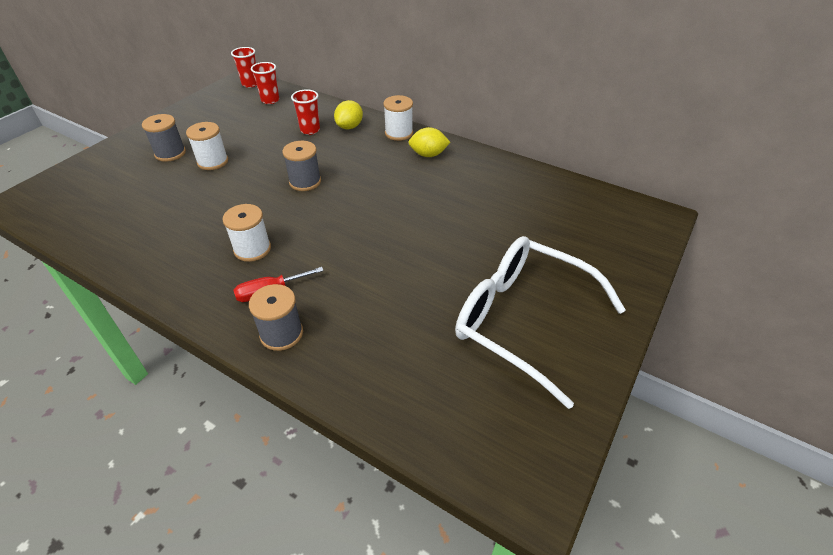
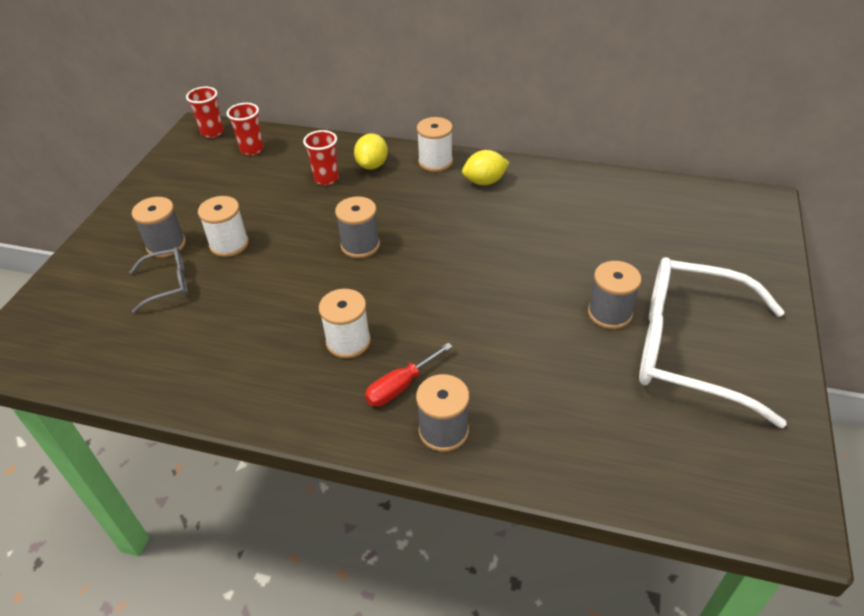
camera: 15 degrees left, 0 degrees up
(154, 180) = (168, 284): none -> grey glasses
(470, 276) = (609, 313): none -> grey spool

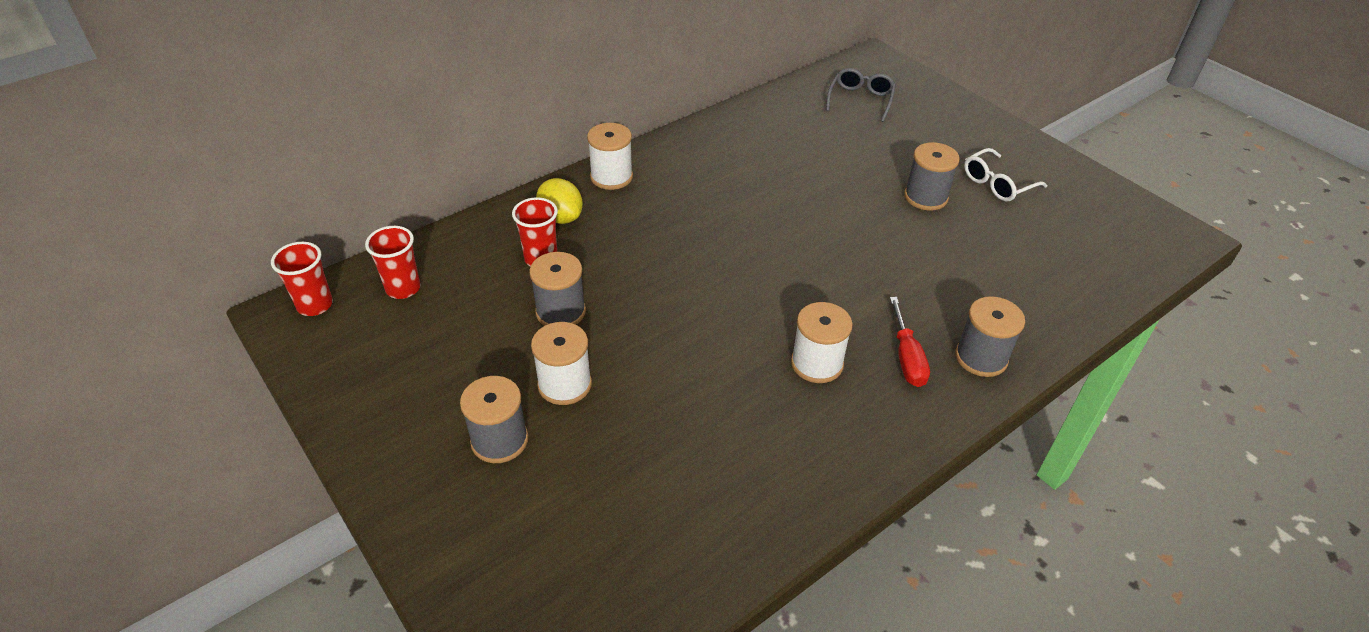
camera: 55 degrees left, 0 degrees up
(168, 284) = (578, 467): grey glasses -> grey glasses (860, 100)
(360, 245) = (683, 288): grey spool -> grey spool (560, 312)
(484, 182) = (681, 166): yellow lemon -> none
(688, 348) = (997, 184): white glasses -> white glasses, size x0.45

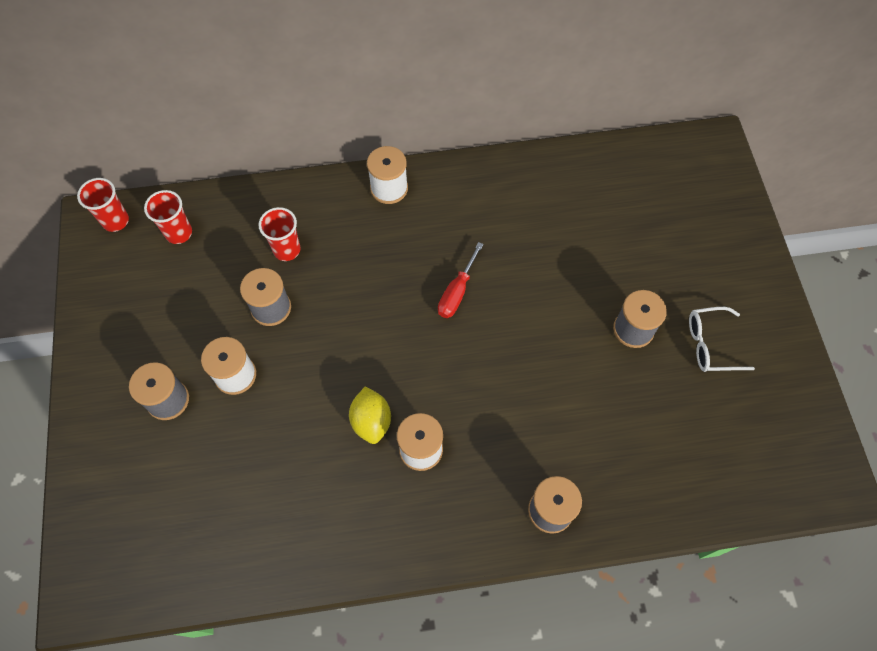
camera: 30 degrees right, 20 degrees up
(561, 217) = (325, 214): yellow lemon -> yellow lemon (371, 421)
(860, 100) = (661, 191): grey glasses -> none
(907, 357) = (493, 479): red screwdriver -> red screwdriver (457, 292)

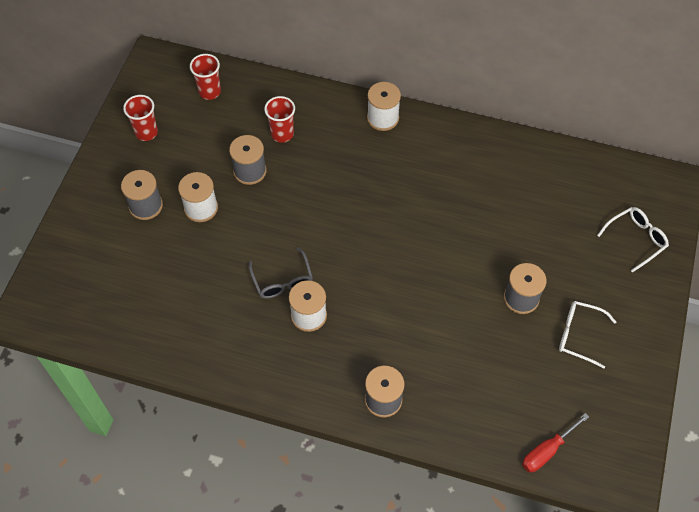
camera: 25 degrees right, 5 degrees down
(115, 221) = (169, 66): red cup -> red cup (146, 132)
(371, 421) = (282, 281): yellow lemon -> grey glasses
(457, 292) = (395, 215): red screwdriver -> red screwdriver (547, 450)
(711, 217) = (636, 239): none -> white glasses

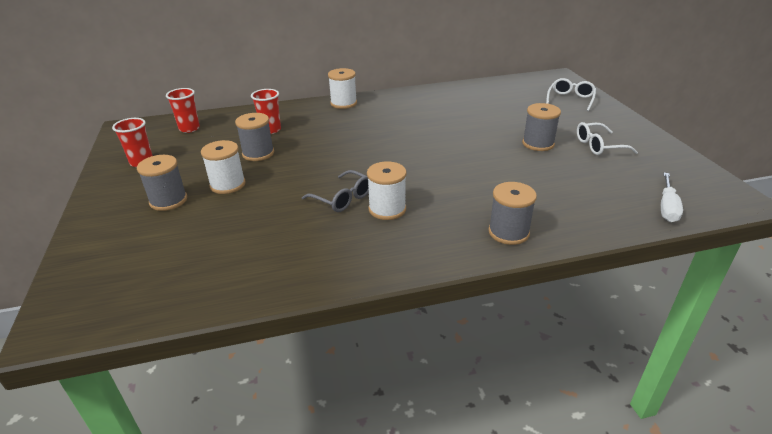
camera: 30 degrees left, 25 degrees down
(547, 450) = (667, 207): red screwdriver -> white screwdriver

